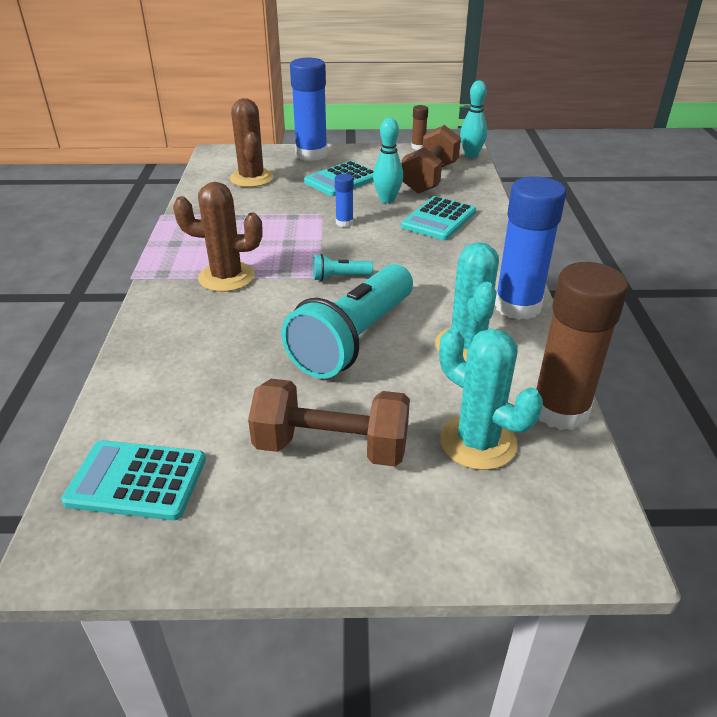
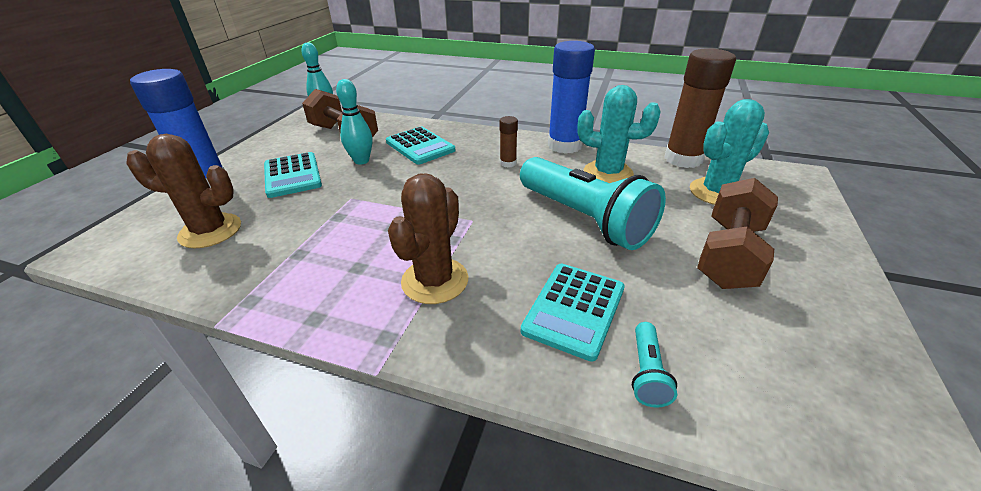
camera: 70 degrees left, 0 degrees up
(137, 480) = (798, 392): turquoise calculator -> turquoise calculator (574, 309)
(339, 277) = (481, 209): turquoise flashlight -> turquoise flashlight (646, 373)
(344, 223) = (383, 189): blue glue stick -> none
(418, 147) = (277, 128): brown glue stick -> brown glue stick (508, 163)

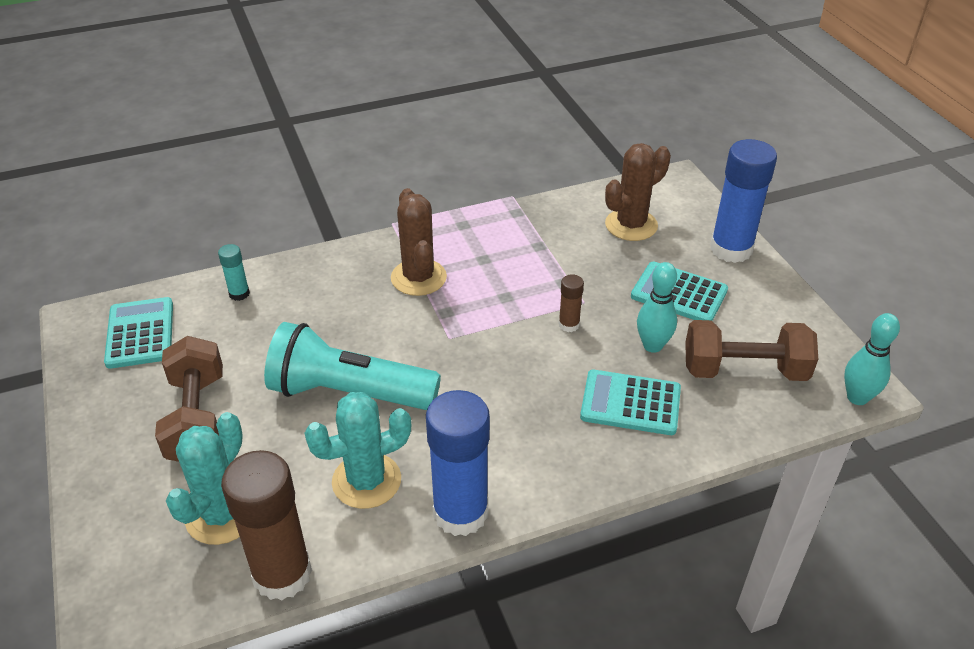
camera: 140 degrees right, 5 degrees up
(508, 163) = (496, 432): brown glue stick -> brown glue stick (569, 325)
(574, 309) = (305, 307): turquoise calculator -> turquoise calculator (140, 333)
(646, 373) = (239, 294): turquoise flashlight -> turquoise glue stick

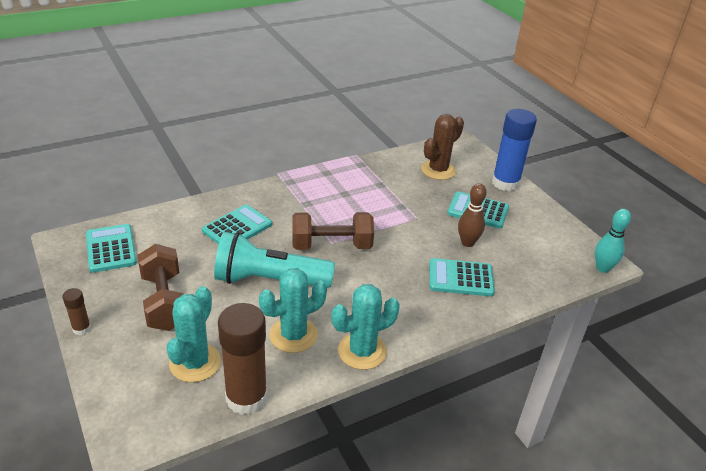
camera: 10 degrees left, 5 degrees down
(239, 294) = (178, 220): turquoise glue stick -> none
(319, 308) = (237, 228): none -> turquoise calculator
(418, 278) = (303, 206): brown cactus -> none
(460, 512) = (362, 351): blue glue stick -> turquoise cactus
(569, 325) = (410, 232): brown glue stick -> brown glue stick (81, 328)
(652, 345) = (467, 243): turquoise bowling pin -> brown bowling pin
(744, 370) = (529, 255): brown dumbbell -> brown dumbbell (331, 245)

